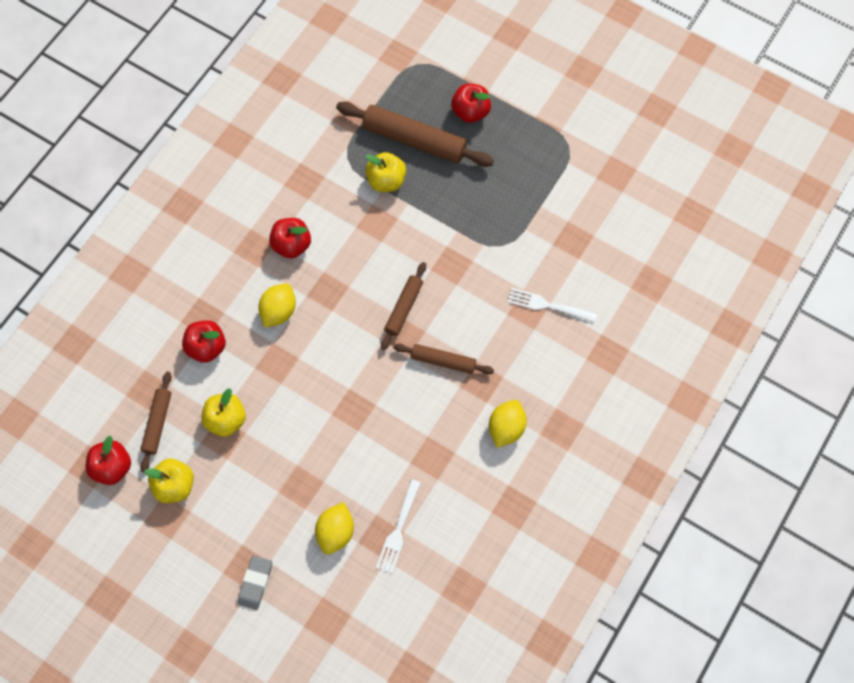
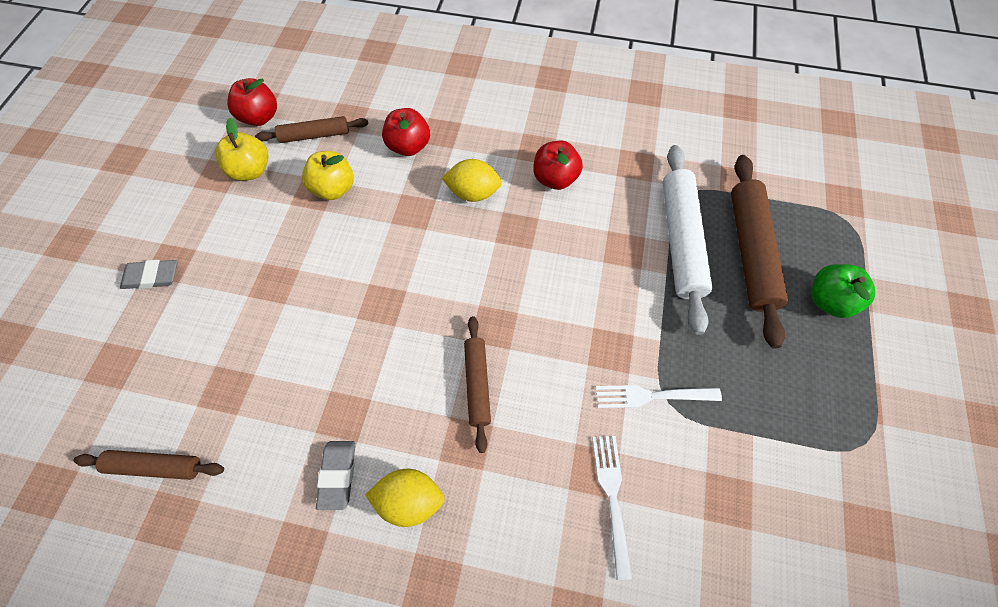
camera: 70 degrees right, 5 degrees down
(335, 532) = (223, 337): yellow lemon -> none
(386, 181) = (681, 241): yellow apple -> white rolling pin
(398, 529) = (239, 407): white fork -> white fork (653, 396)
(404, 308) = (529, 314): brown rolling pin -> brown rolling pin (155, 466)
(470, 112) = (828, 301): red apple -> green apple
(473, 470) = (338, 475): none -> grey eraser

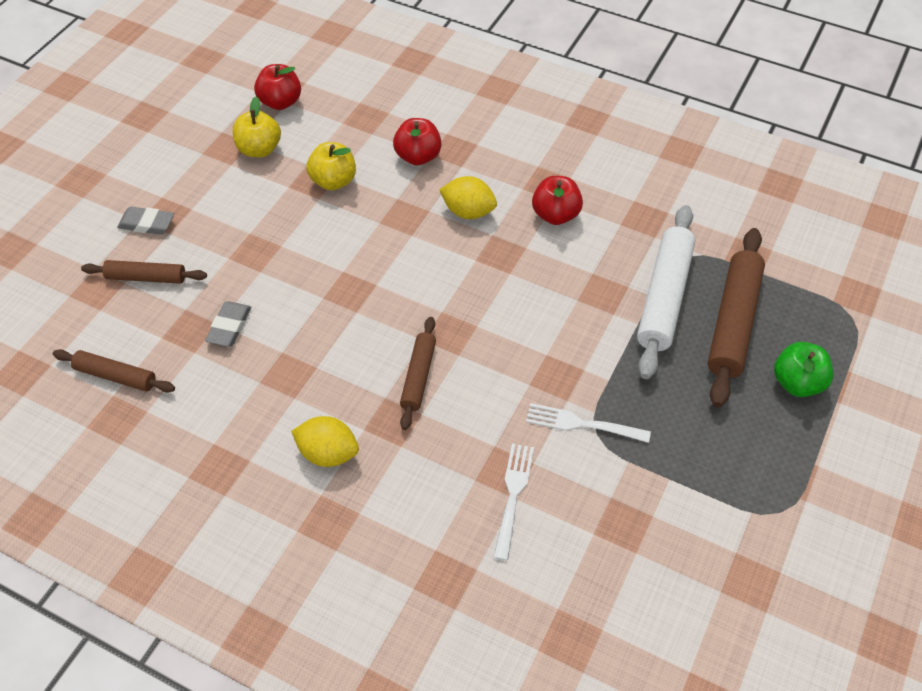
camera: 15 degrees right, 10 degrees down
(314, 135) = (328, 129): brown rolling pin -> brown rolling pin (146, 278)
(338, 475) = (270, 419): grey eraser -> grey eraser (229, 327)

